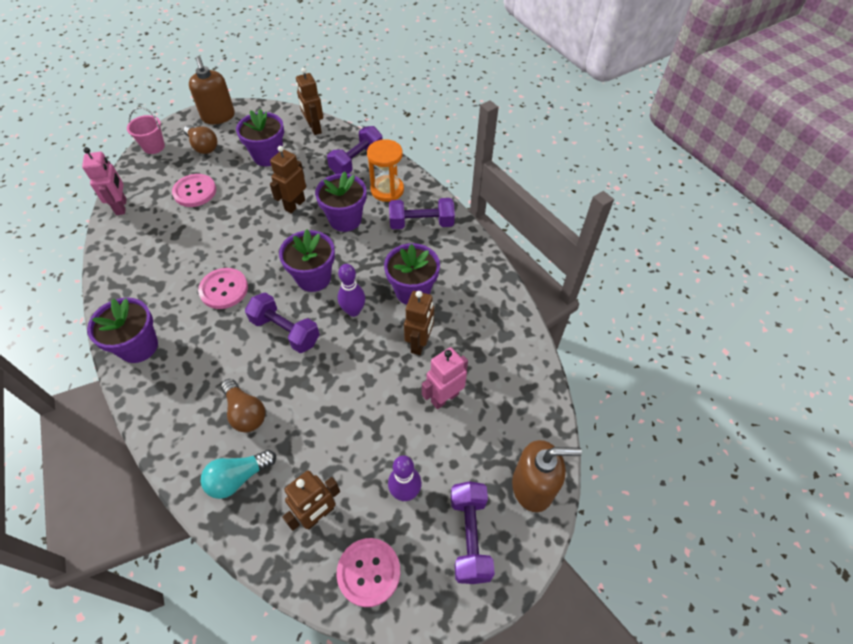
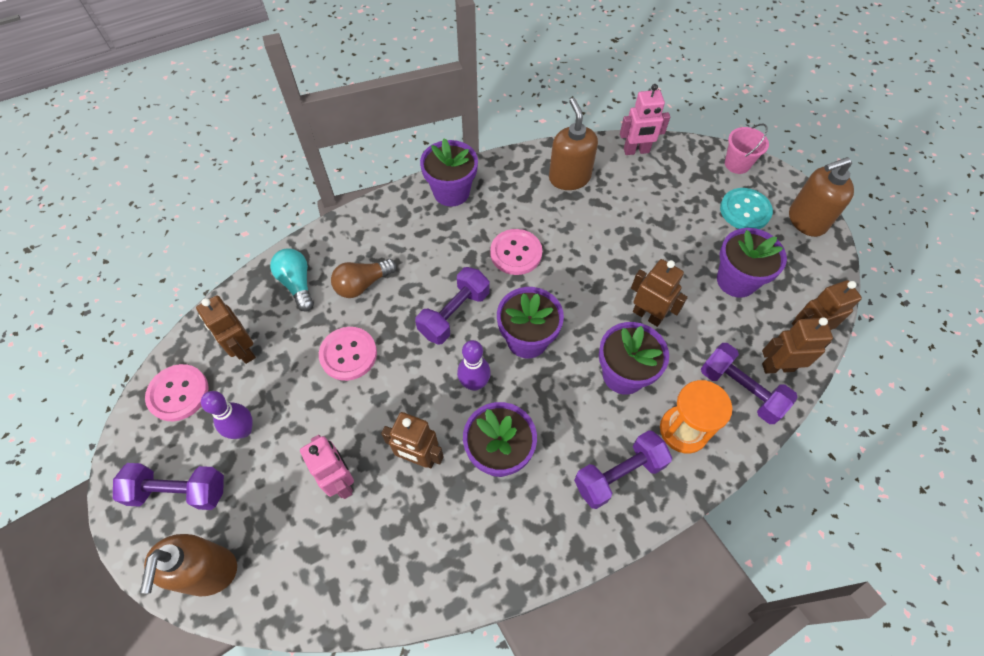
camera: 95 degrees right, 5 degrees up
(142, 253) = (569, 178): none -> brown soap dispenser
(195, 191) = (664, 211): pink button -> pink button (348, 354)
(203, 146) = (745, 210): brown light bulb -> turquoise button
(339, 142) = (777, 367): none -> brown robot
(421, 223) = (619, 474): purple dumbbell -> purple dumbbell turned 60 degrees clockwise

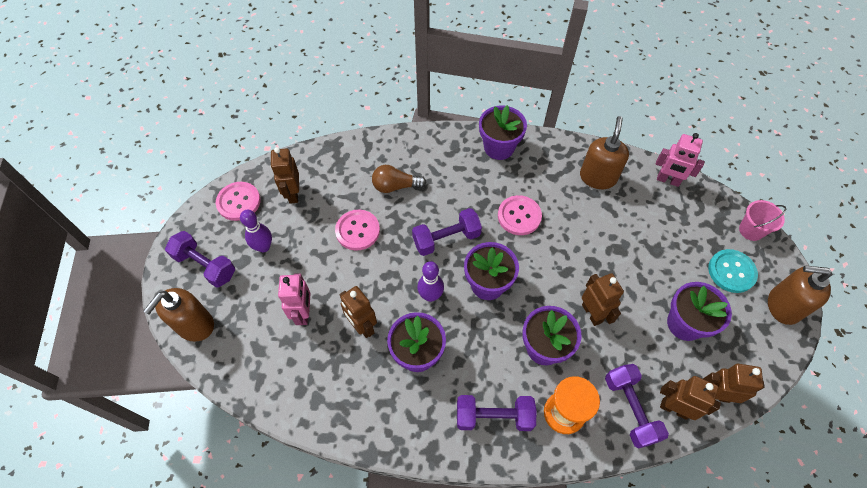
camera: 30 degrees right, 0 degrees up
(297, 284) = (352, 165): turquoise light bulb -> none

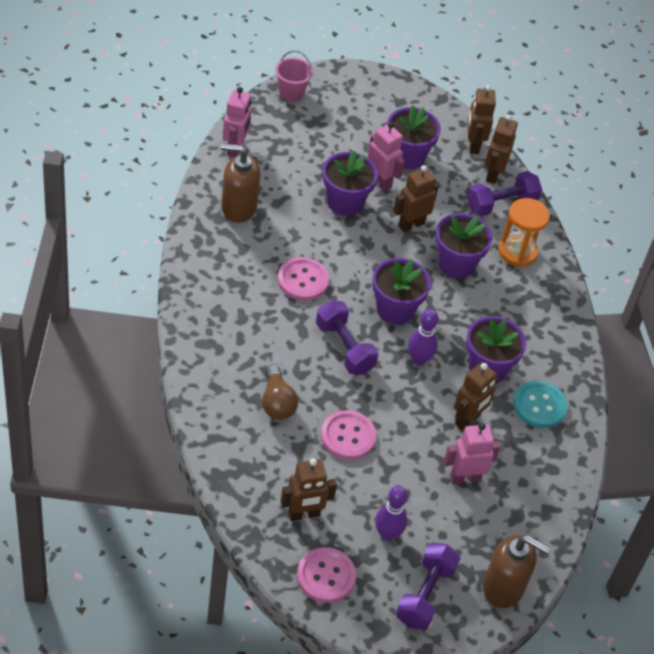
camera: 105 degrees left, 10 degrees down
(494, 416) = (534, 304): purple dumbbell -> none
(499, 147) = (203, 298): purple flower pot -> purple flower pot (345, 202)
(645, 293) = (380, 182): none -> pink robot
(731, 272) = (343, 114): turquoise button -> turquoise button (539, 405)
(783, 306) = (374, 85): brown soap dispenser -> none

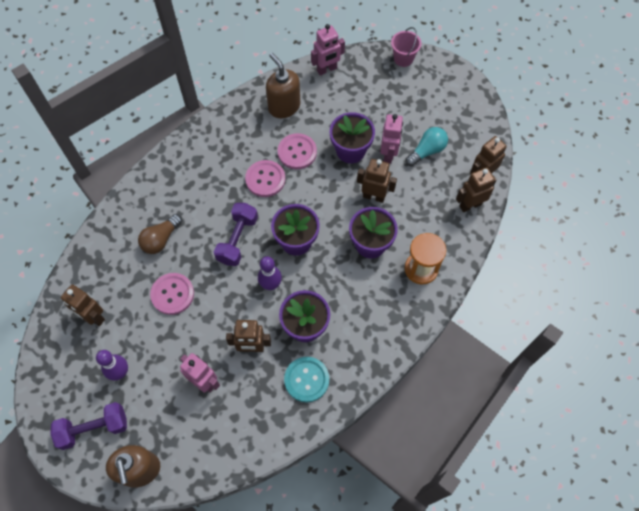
camera: 55 degrees right, 15 degrees up
(326, 576) = (59, 364): pink button -> pink button (297, 152)
(407, 156) = (427, 151): purple flower pot -> turquoise light bulb
(501, 204) = (450, 229): purple dumbbell -> none

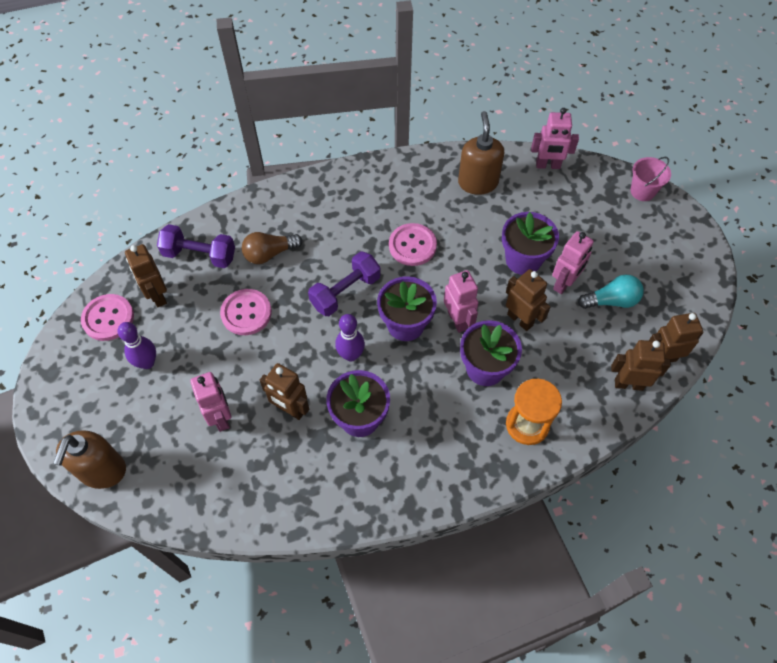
camera: 30 degrees right, 5 degrees down
(94, 428) = (87, 404): purple dumbbell -> purple dumbbell (200, 255)
(297, 152) = (463, 234): pink button -> pink button (108, 318)
(306, 379) = (326, 475): turquoise button -> none
(331, 219) = (457, 320): none -> pink robot

